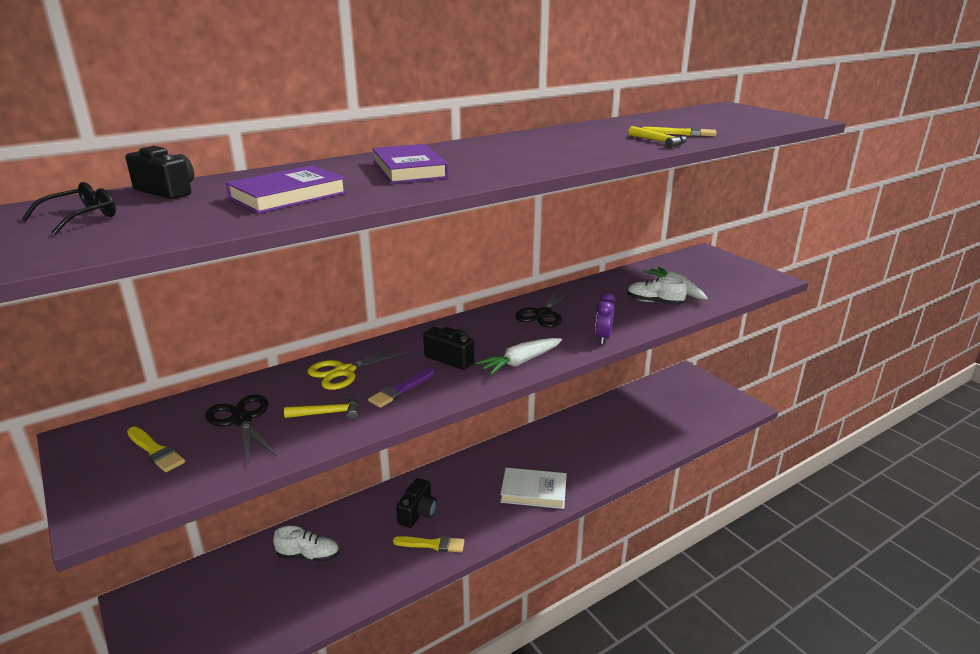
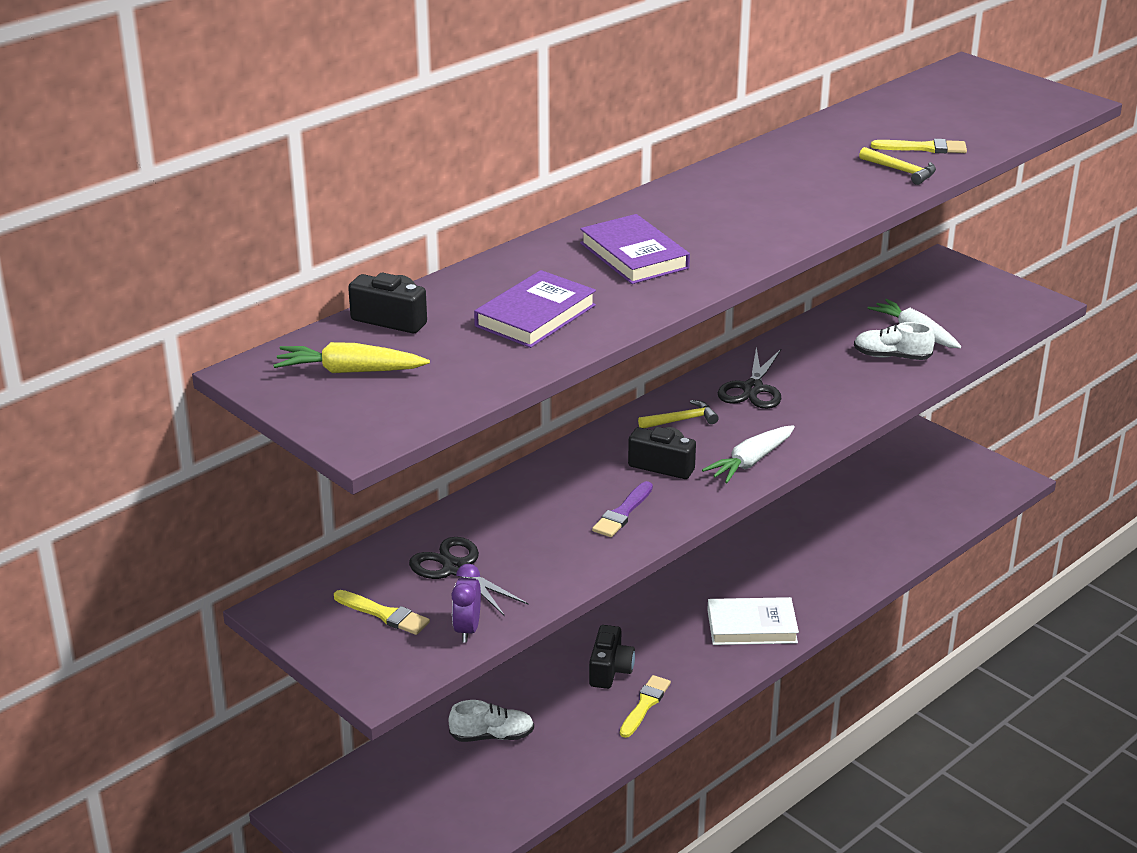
camera: 10 degrees left, 5 degrees up
(81, 217) = (350, 371): black glasses -> yellow carrot
(328, 413) = (553, 550): yellow hammer -> yellow hammer (682, 420)
(344, 371) = (539, 496): yellow scissors -> none
(432, 544) = (645, 705): yellow brush -> yellow brush turned 60 degrees counterclockwise
(603, 338) = (840, 417): purple clock -> purple clock (467, 630)

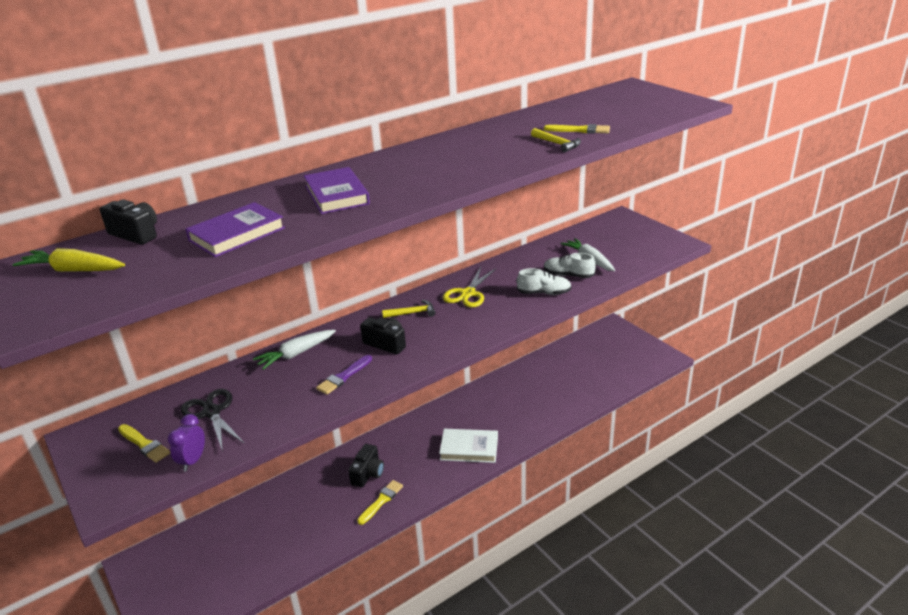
camera: 10 degrees right, 0 degrees up
(492, 736) = (275, 516): white shoe -> white shoe (544, 293)
(750, 462) = (446, 344): white carrot -> white carrot (296, 354)
(753, 389) = (468, 293): black scissors -> yellow scissors

